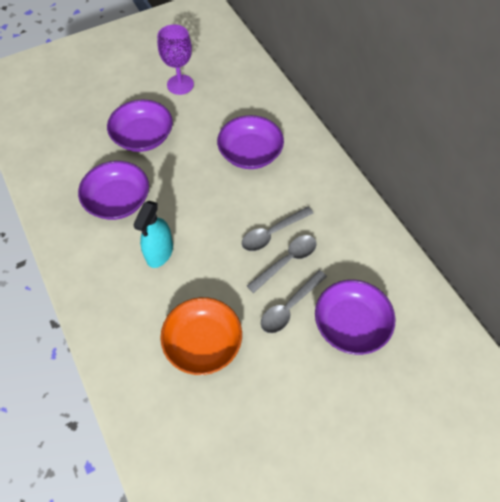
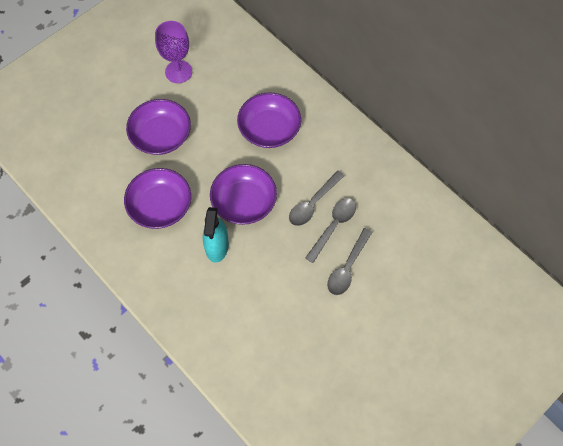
camera: 15 degrees left, 5 degrees up
(203, 342) = (282, 317): orange bowl -> none
(351, 324) = (403, 269): purple bowl -> purple bowl (244, 202)

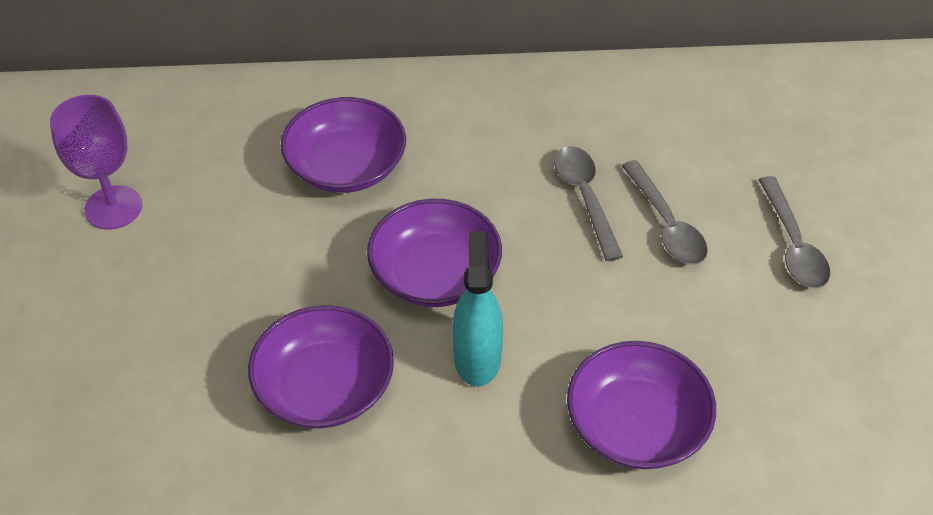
camera: 50 degrees left, 15 degrees down
(161, 135) = (198, 303): purple bowl -> purple bowl (636, 425)
(217, 246) = (477, 357): turquoise spray bottle -> turquoise spray bottle turned 135 degrees counterclockwise
(312, 204) = (523, 197): grey spoon -> grey spoon (793, 245)

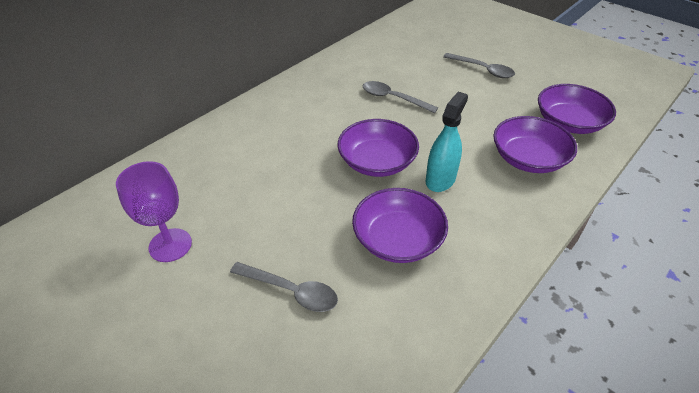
camera: 45 degrees left, 5 degrees down
(346, 166) = (275, 148): purple bowl -> purple bowl (569, 122)
(477, 357) = (440, 179): turquoise spray bottle -> turquoise spray bottle turned 75 degrees clockwise
(666, 225) = (435, 89): grey spoon -> grey spoon (291, 291)

